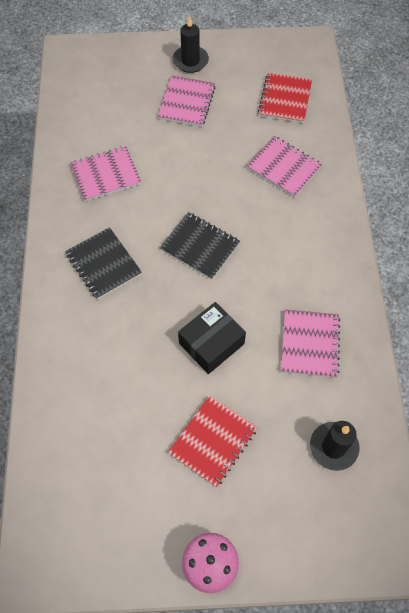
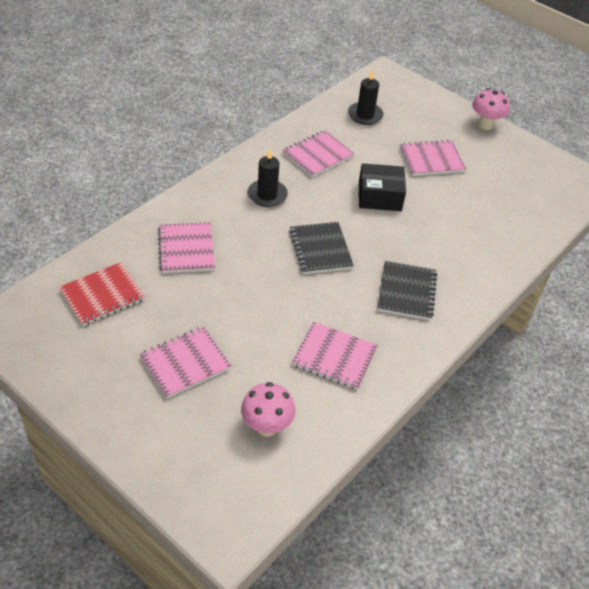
camera: 140 degrees left, 15 degrees down
(102, 107) = (266, 426): none -> pink mushroom
(190, 61) = (124, 403): black candle -> black candle (267, 195)
(213, 441) = (431, 160): red notebook -> pink notebook

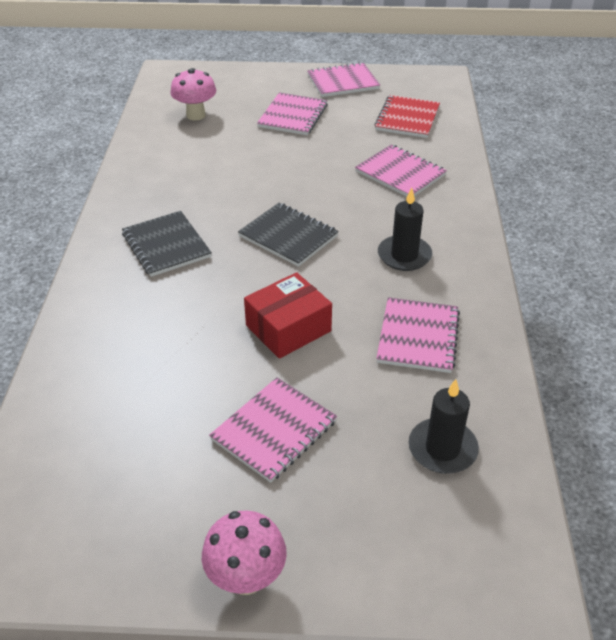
camera: 145 degrees right, 5 degrees down
(334, 357) = (187, 169): pink notebook -> pink notebook (343, 82)
(379, 196) = (288, 328): black box -> red box

